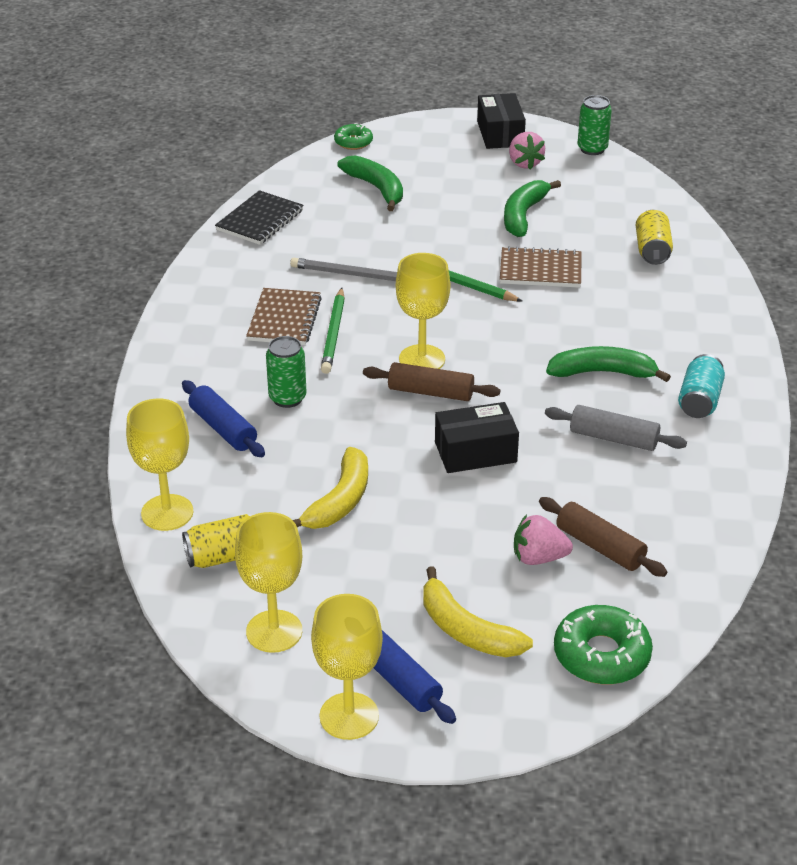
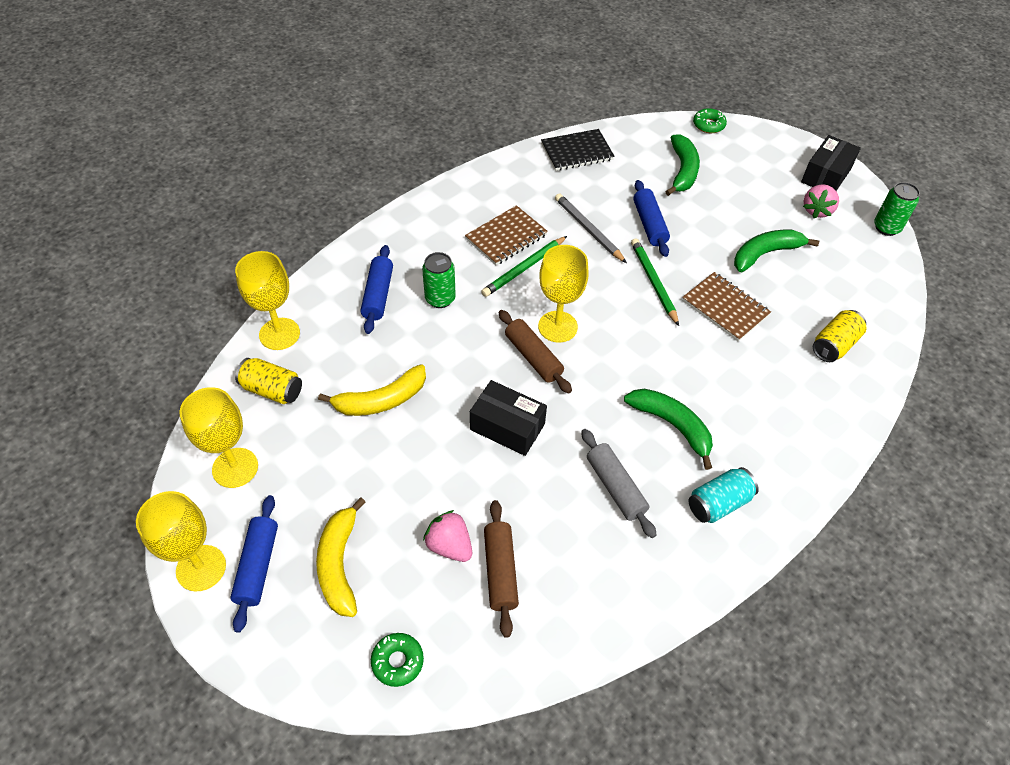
camera: 40 degrees right, 15 degrees up
(400, 243) = (649, 224): none -> blue rolling pin
(601, 655) = (397, 661): green donut -> green donut, size x0.60

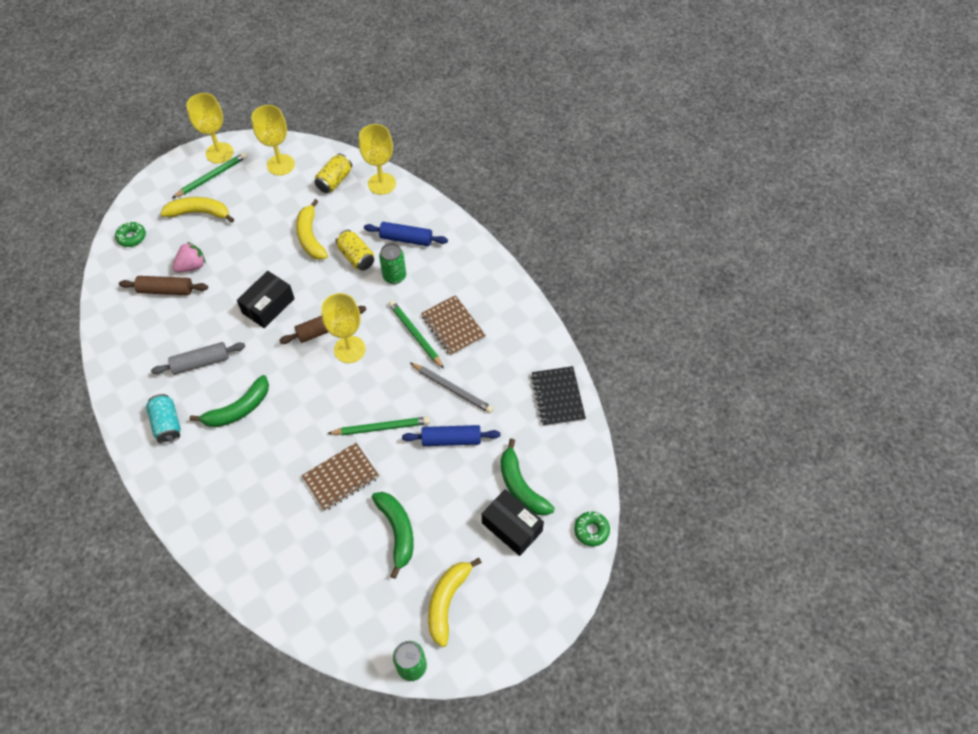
camera: 100 degrees right, 5 degrees up
(258, 566) = (212, 177): blue rolling pin -> green pencil
(588, 230) = (452, 389): grey pencil -> grey pencil turned 60 degrees clockwise
(682, 171) = (521, 486): green banana -> green banana turned 45 degrees clockwise
(817, 210) = (447, 601): pink strawberry -> yellow banana
(826, 175) = (499, 631): black box -> black box (512, 527)
(834, 345) = (280, 556): yellow can -> yellow can (356, 257)

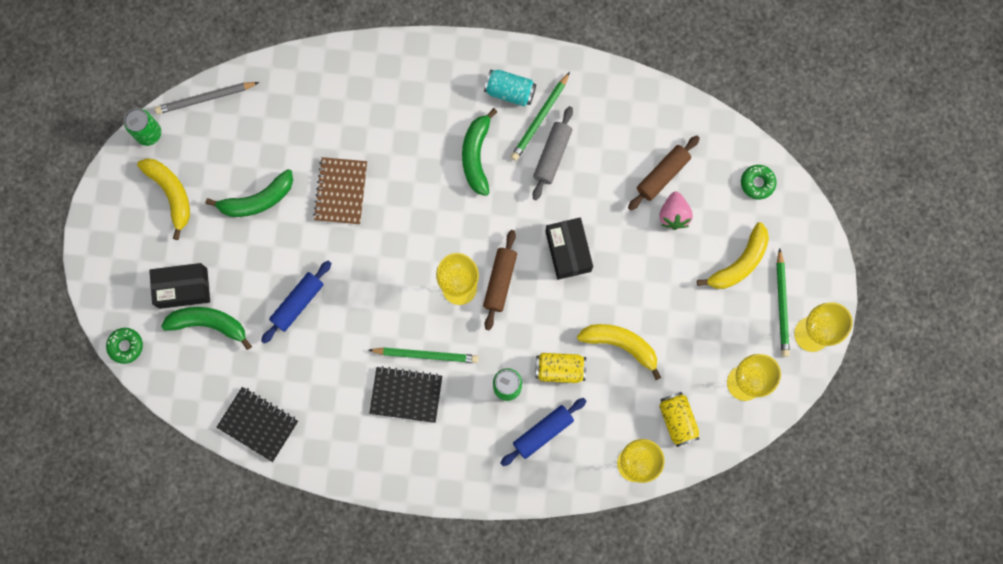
camera: 130 degrees right, 20 degrees up
(381, 428) = (358, 256): green pencil -> green pencil (540, 118)
(397, 531) = (257, 200): green banana -> green banana turned 45 degrees counterclockwise
(452, 389) = (344, 342): grey pencil -> grey pencil (205, 98)
(453, 326) = (406, 395): brown notebook -> black notebook

